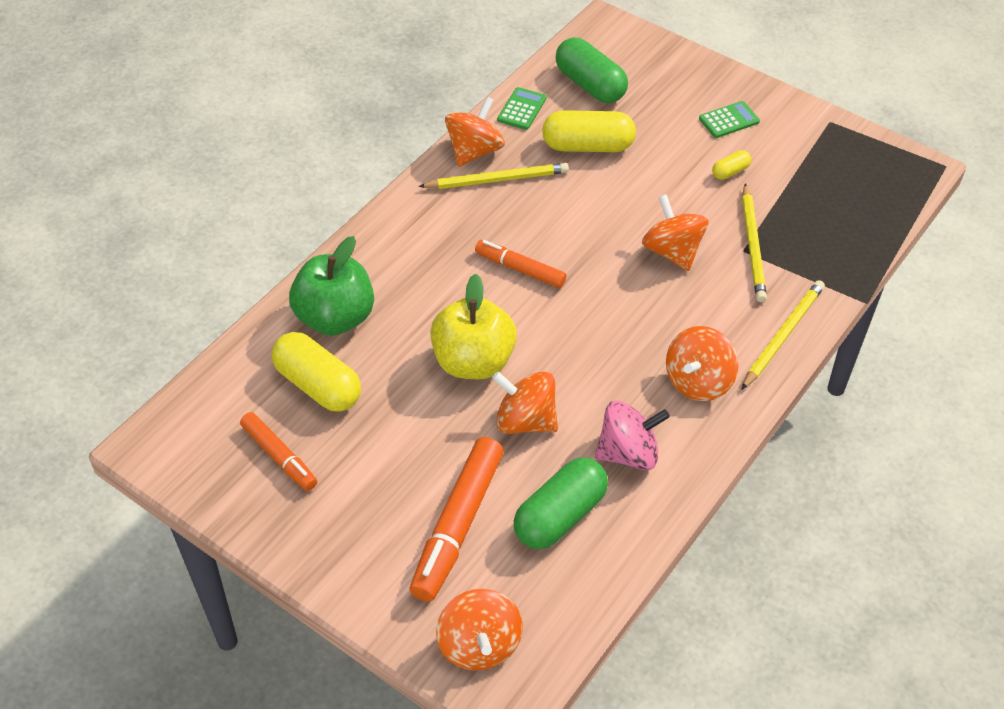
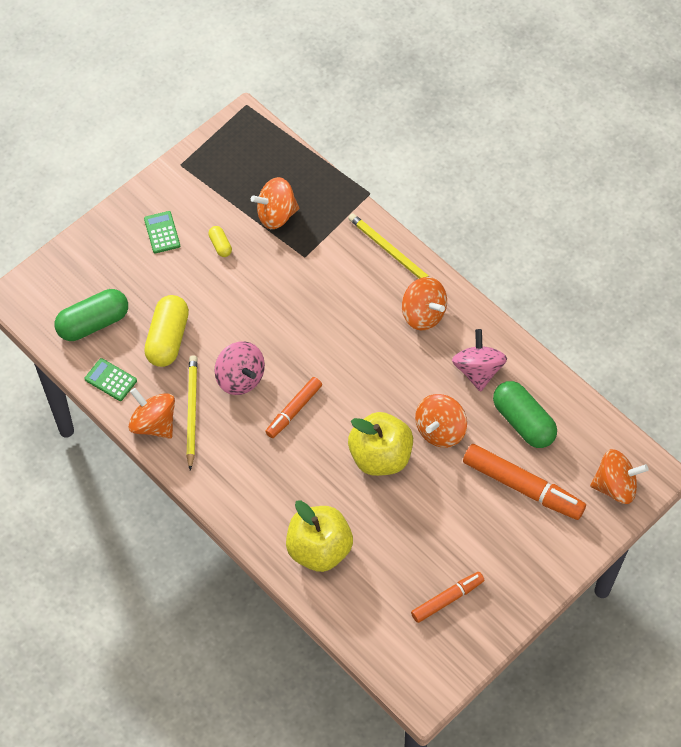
camera: 80 degrees left, 10 degrees up
(318, 385) = (384, 567): yellow capsule -> none
(335, 318) = (319, 549): green apple -> yellow apple
(552, 215) = (240, 378): none -> pink spinning top
(672, 251) = (296, 303): orange spinning top -> orange spinning top (276, 215)
(753, 246) = (301, 249): yellow pencil -> none

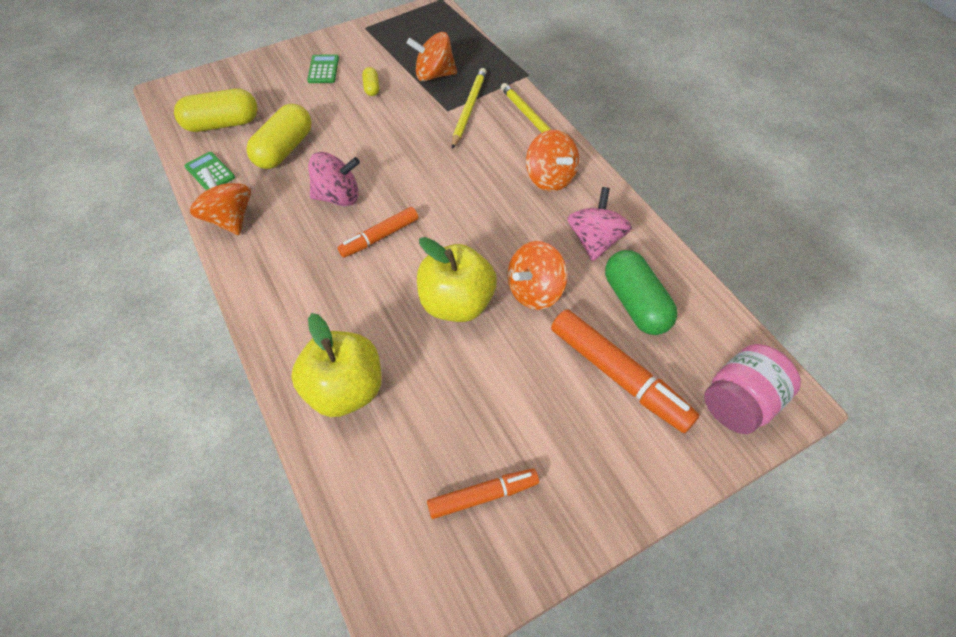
camera: 15 degrees right, 5 degrees down
(93, 323) = (222, 124): green capsule -> yellow capsule
(191, 412) = (273, 216): yellow pencil -> yellow pencil (469, 109)
(240, 378) = (338, 196): pink spinning top -> pink spinning top turned 75 degrees counterclockwise
(615, 486) = (739, 403): orange spinning top -> pink jar

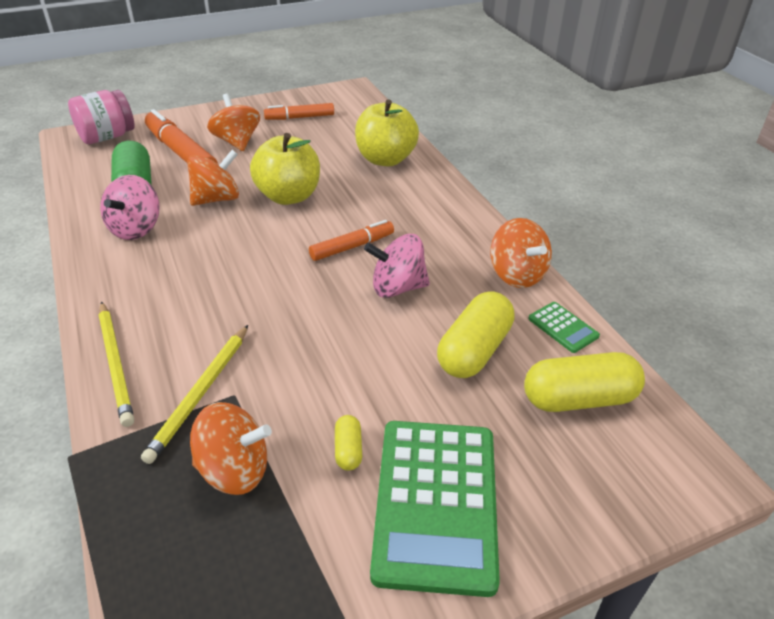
camera: 175 degrees left, 15 degrees down
(323, 69) = (436, 503): green calculator -> green calculator, size x2.30
(550, 178) = (142, 288): orange spinning top -> orange spinning top (237, 142)

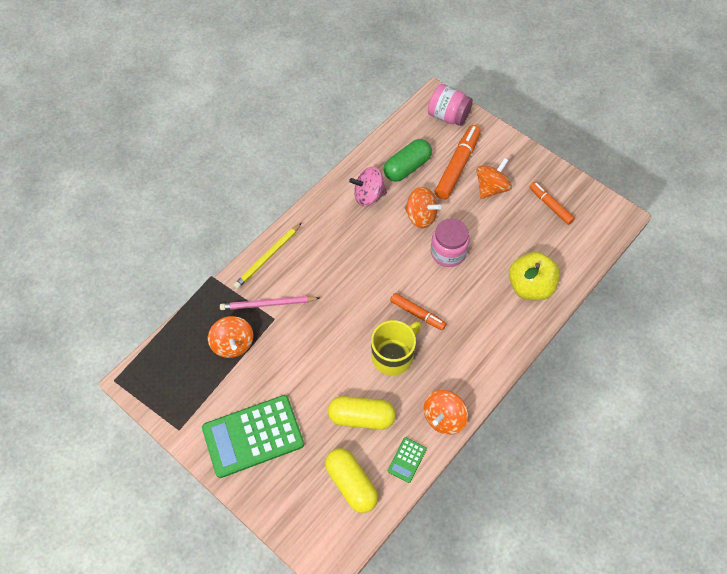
camera: 65 degrees right, 20 degrees up
(200, 393) = (268, 304): yellow pencil -> pink pencil
(288, 196) = (448, 252): yellow apple -> pink jar
(348, 450) = (265, 385): yellow capsule -> none
(397, 287) = (393, 356): pink spinning top -> yellow mug

